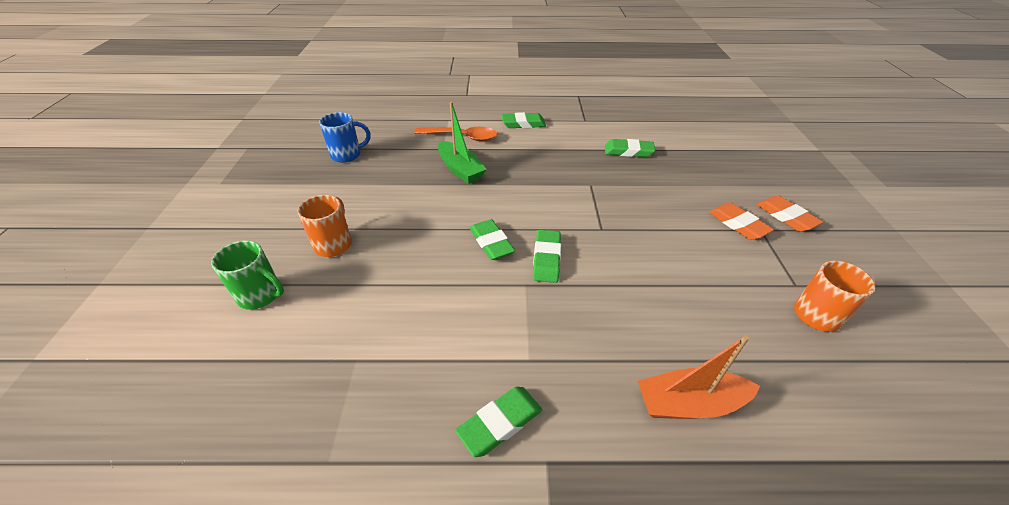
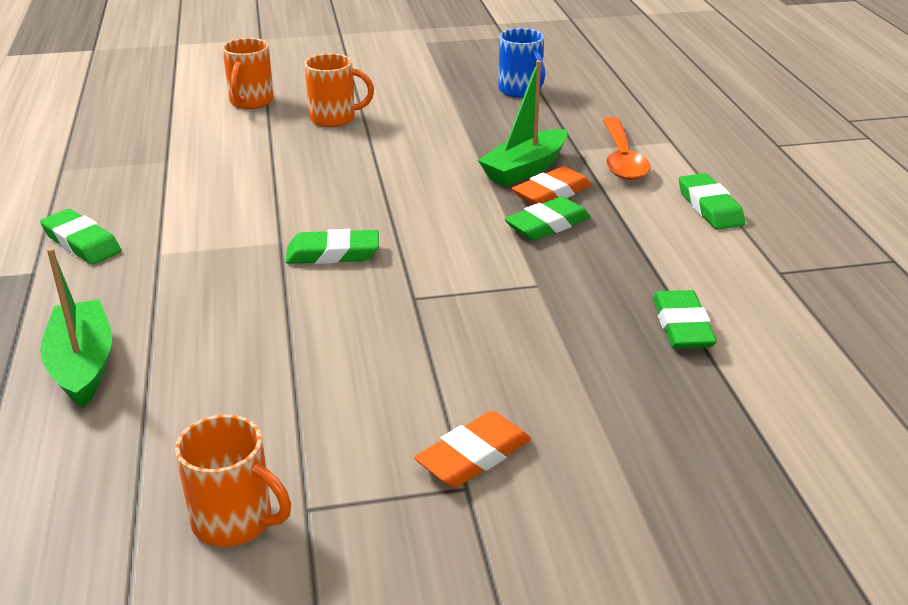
camera: 80 degrees right, 10 degrees down
(261, 295) = (251, 102): green mug -> orange mug
(491, 243) = (358, 211): green eraser -> green eraser (547, 225)
(689, 403) = (82, 365): orange boat -> green boat
(786, 217) = (526, 536): orange eraser -> orange eraser (552, 193)

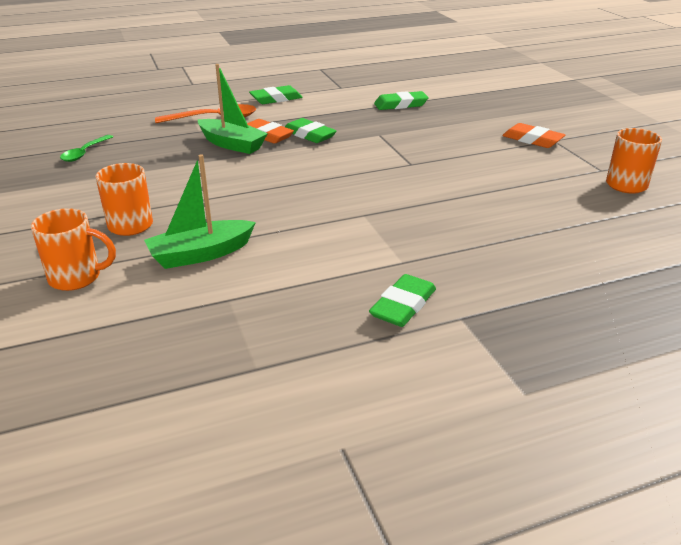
camera: 100 degrees left, 0 degrees up
(82, 365) = (556, 257): green boat -> green boat (200, 254)
(333, 253) = (371, 193): green eraser -> none
(520, 91) = (85, 153): blue mug -> green spoon

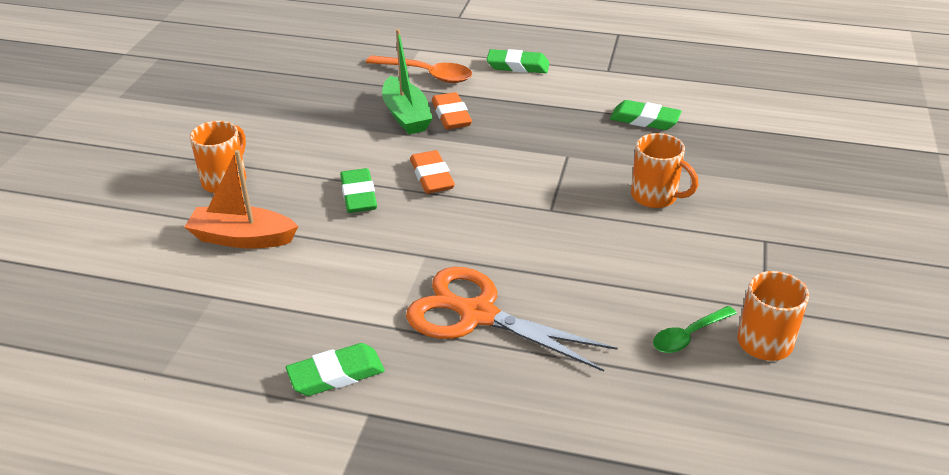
camera: 35 degrees right, 5 degrees up
(77, 278) = (135, 221): orange mug -> orange mug (655, 196)
(85, 153) = (273, 80): green spoon -> green spoon (688, 336)
(200, 254) = (242, 238): green boat -> orange boat
(309, 135) = (493, 130): green eraser -> green eraser (359, 195)
(447, 233) = (476, 314): none -> orange scissors
(532, 140) = (737, 230): orange eraser -> orange eraser (432, 176)

